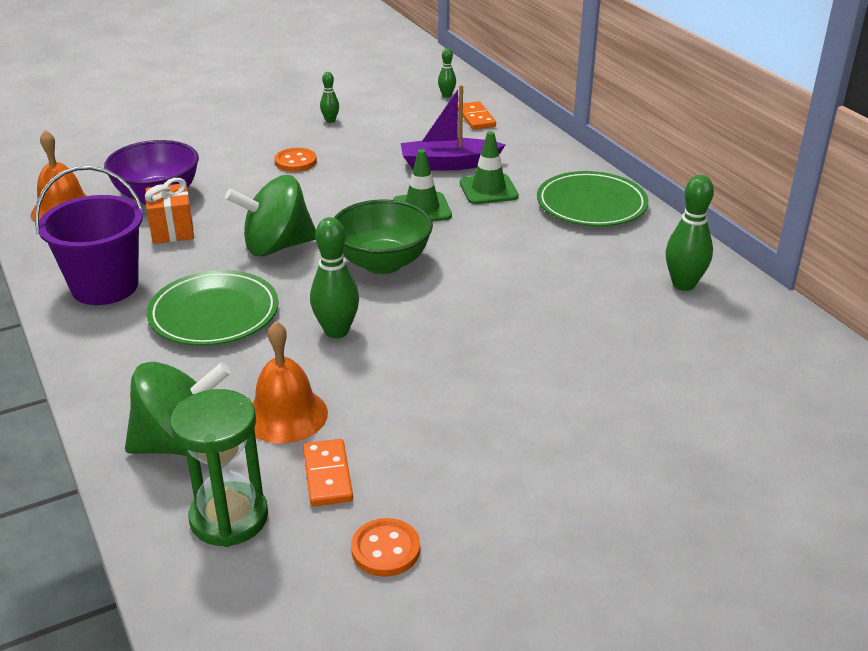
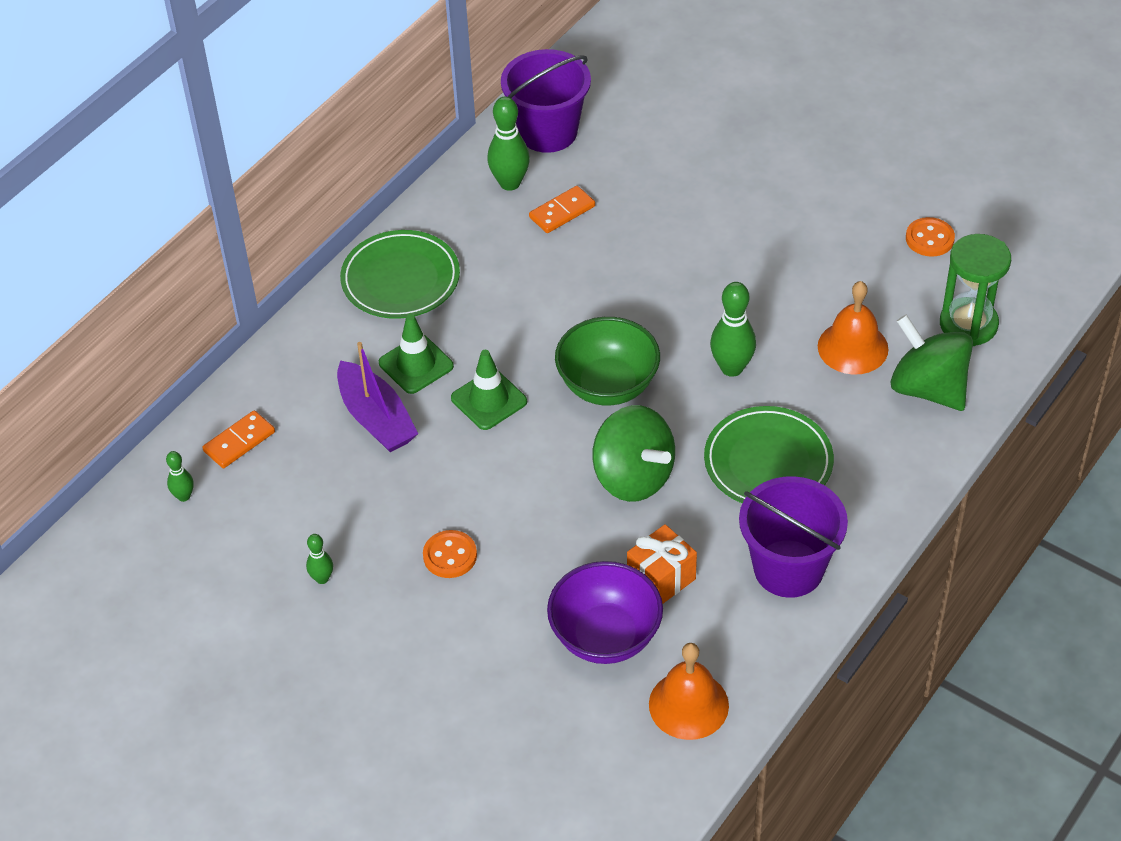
camera: 115 degrees left, 15 degrees up
(328, 475) = (892, 295): orange domino -> orange domino (562, 212)
(753, 326) = (548, 132): none -> purple bucket

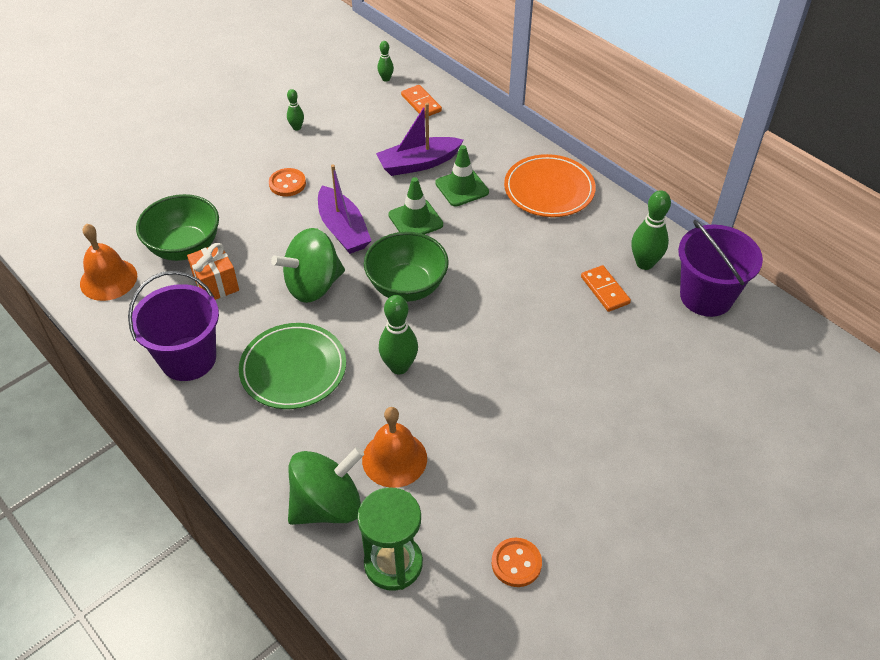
camera: 100 degrees right, 0 degrees up
(400, 279) = (549, 189): green plate -> orange plate
(526, 470) = (343, 229): none -> purple boat
(605, 636) = (185, 247): purple bowl -> green bowl

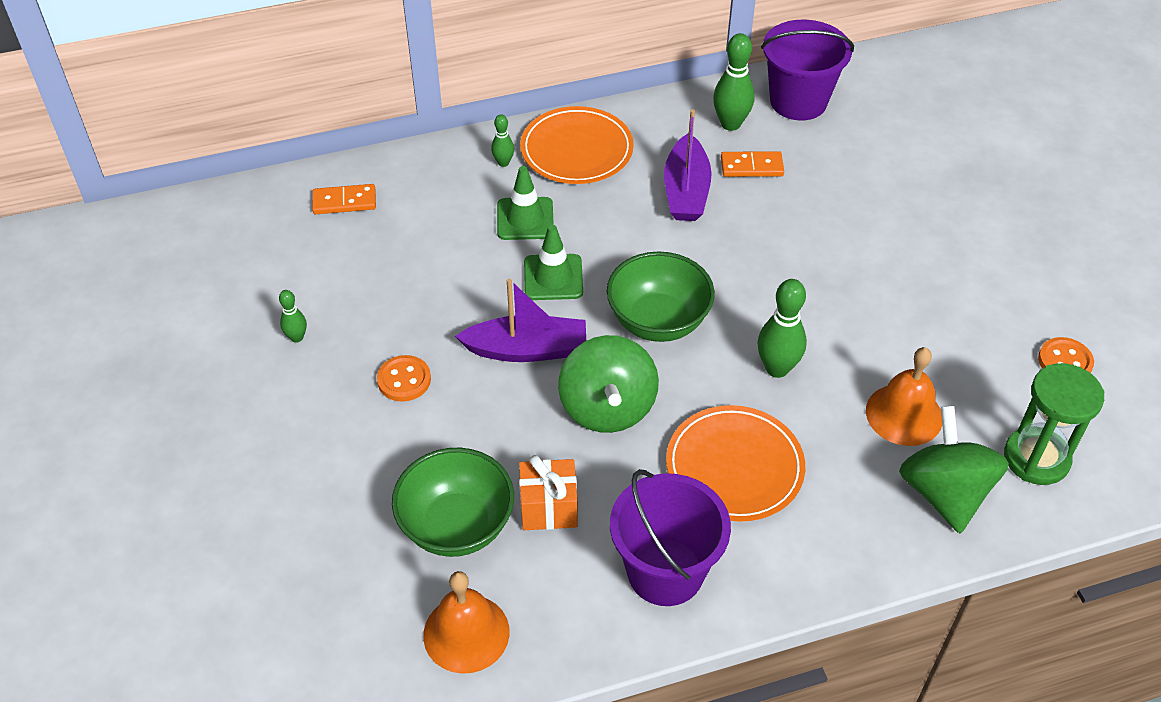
camera: 65 degrees left, 0 degrees up
(293, 369) = (734, 467): green plate -> orange plate
(386, 79) = (268, 218): green bowling pin -> green bowling pin (503, 163)
(418, 163) = (456, 242): purple boat -> purple boat (686, 191)

